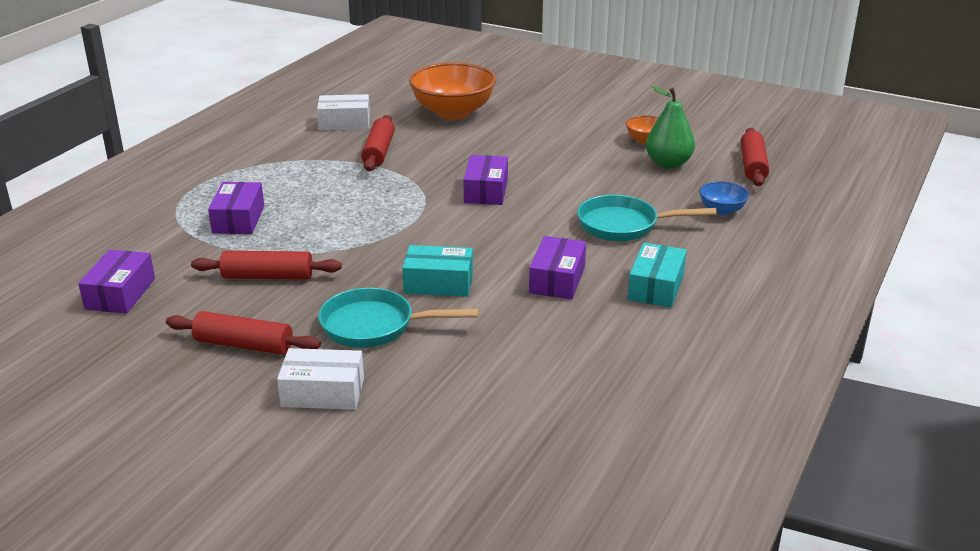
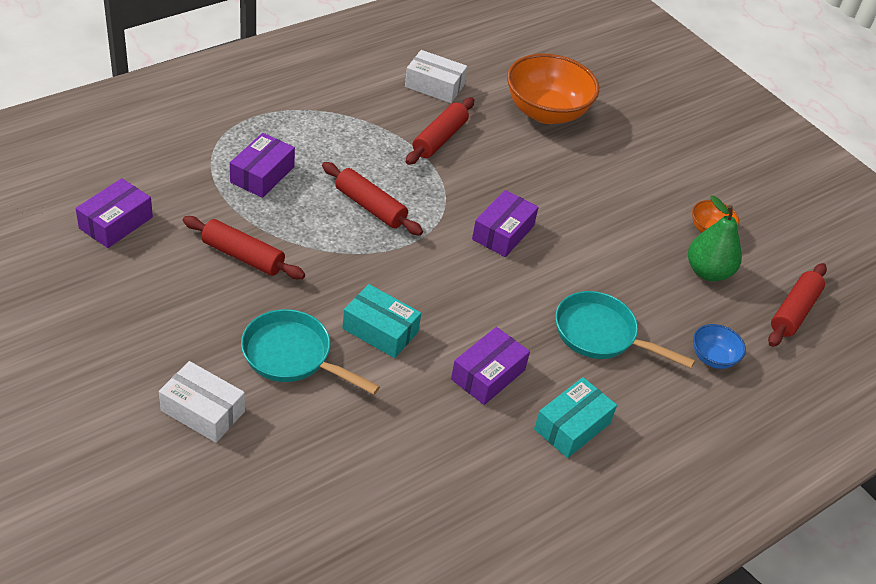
camera: 20 degrees right, 15 degrees up
(244, 345) = (175, 327): red rolling pin -> red rolling pin (370, 207)

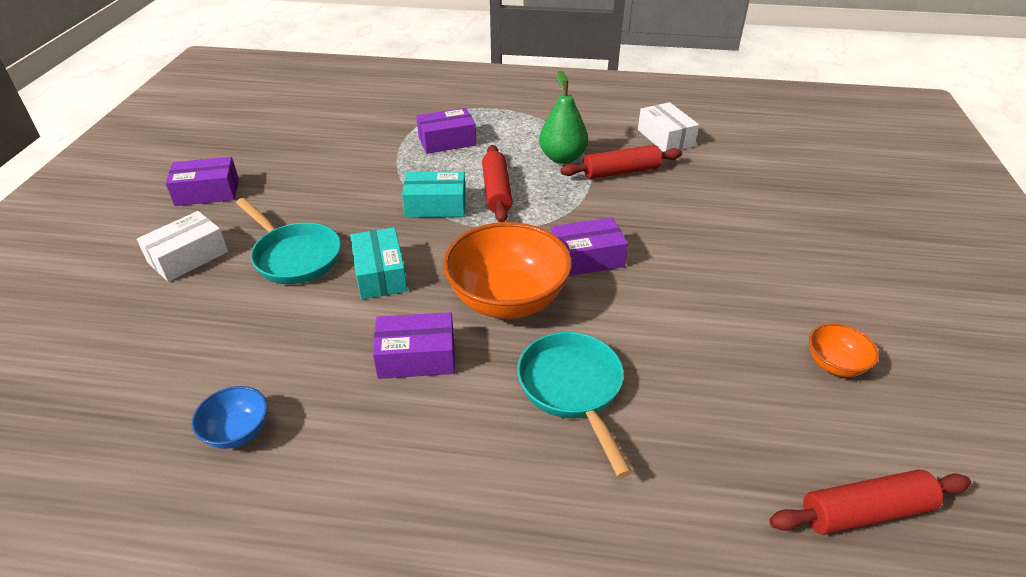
camera: 50 degrees right, 5 degrees down
(116, 223) = (315, 129): purple box -> purple box (207, 192)
(203, 411) = (188, 257): white box -> white box turned 60 degrees clockwise
(243, 256) = (360, 180): red rolling pin -> none
(292, 356) = (294, 256): turquoise pan -> turquoise pan turned 150 degrees clockwise
(546, 112) = (754, 191): orange bowl -> orange bowl (507, 299)
(572, 426) = (430, 451): turquoise box -> turquoise box (436, 205)
(708, 272) = (782, 402): green pear -> green pear (562, 158)
(713, 358) = (680, 491): blue bowl -> blue bowl (237, 432)

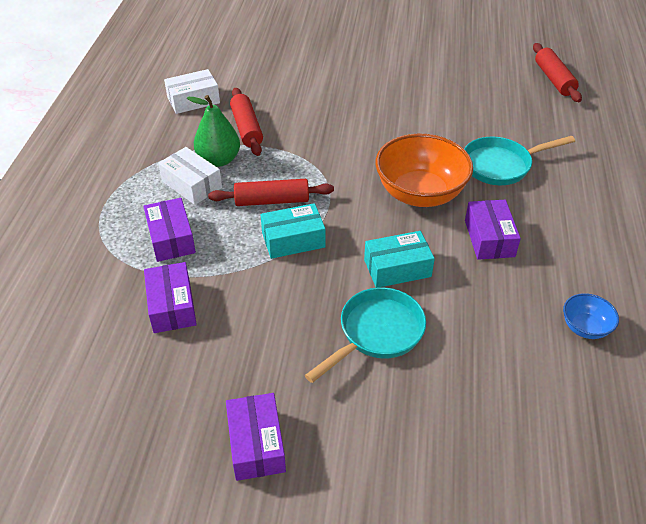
camera: 90 degrees left, 5 degrees up
(188, 257) = (383, 425): white box -> white box (191, 184)
(436, 205) = (293, 240): turquoise box -> turquoise box turned 75 degrees clockwise
(587, 258) = (367, 153): purple box -> purple box (172, 306)
(835, 364) = (457, 69): orange bowl -> none

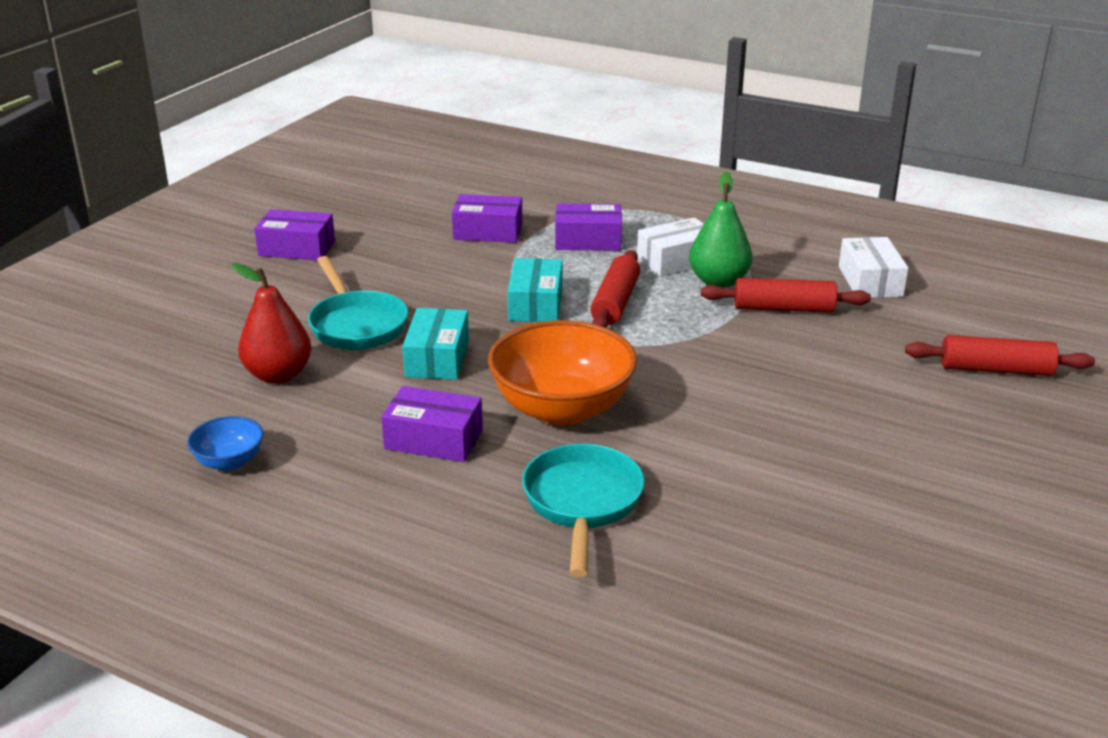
camera: 110 degrees right, 15 degrees down
(474, 350) = (278, 375): none -> red pear
(554, 79) = (838, 683): red rolling pin -> red rolling pin (995, 369)

